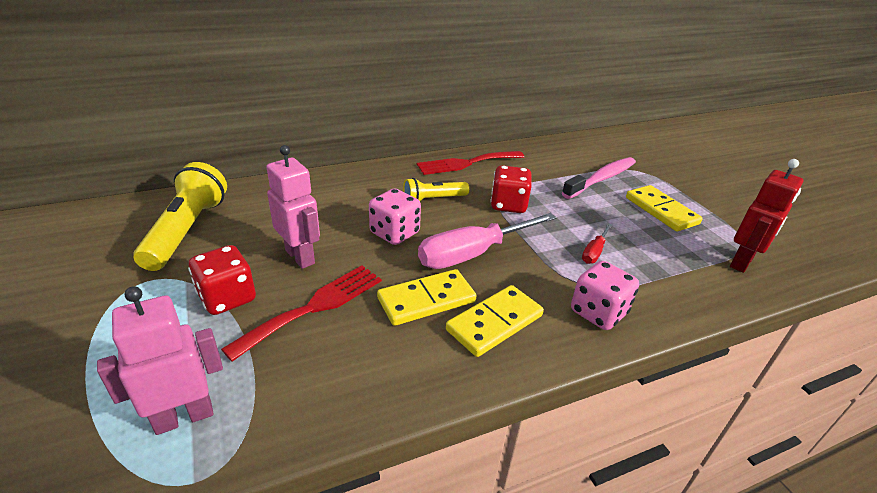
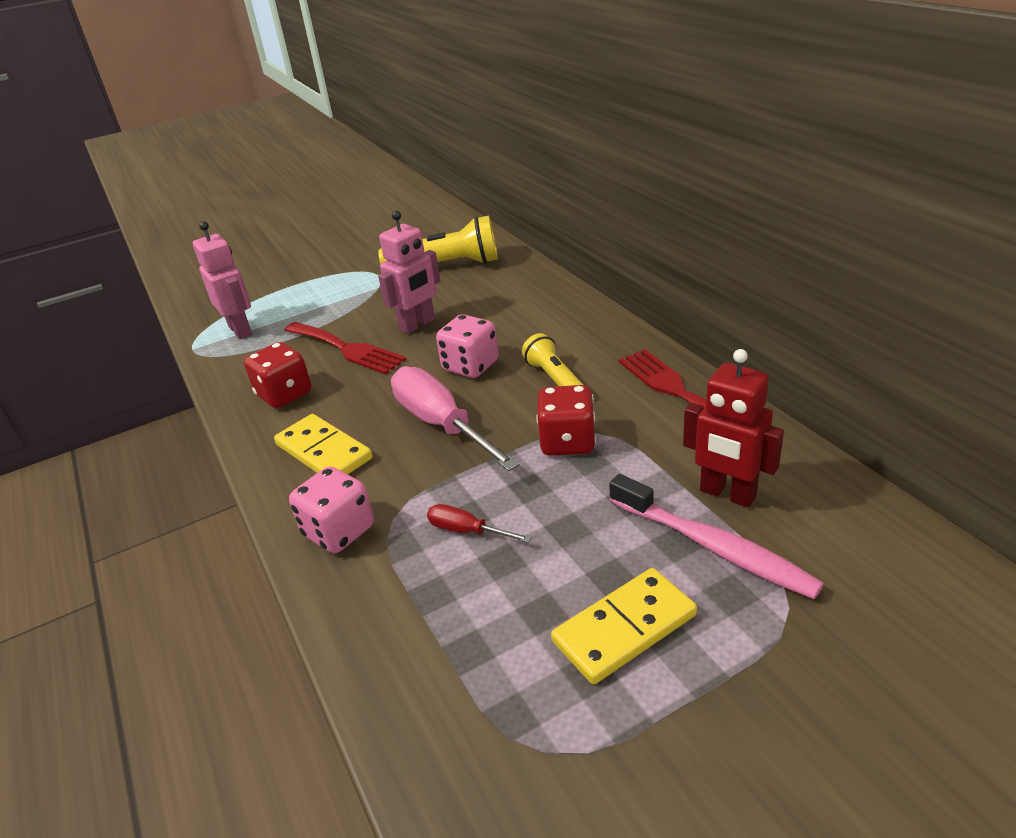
camera: 90 degrees right, 0 degrees up
(227, 298) = (357, 309): red dice -> red dice (284, 394)
(426, 300) = (357, 405): yellow domino -> none
(742, 262) = (474, 731): red robot -> red robot (727, 494)

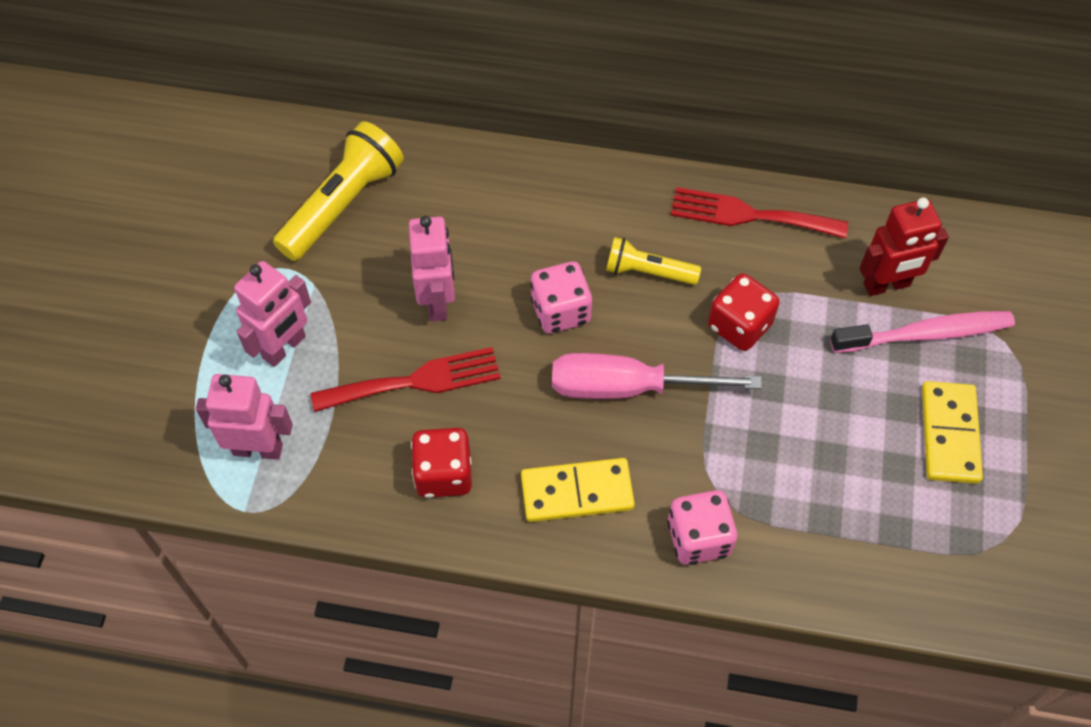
camera: 55 degrees left, 25 degrees up
(322, 302) = (284, 347): none -> pink robot
(467, 531) = (779, 456): red screwdriver -> none

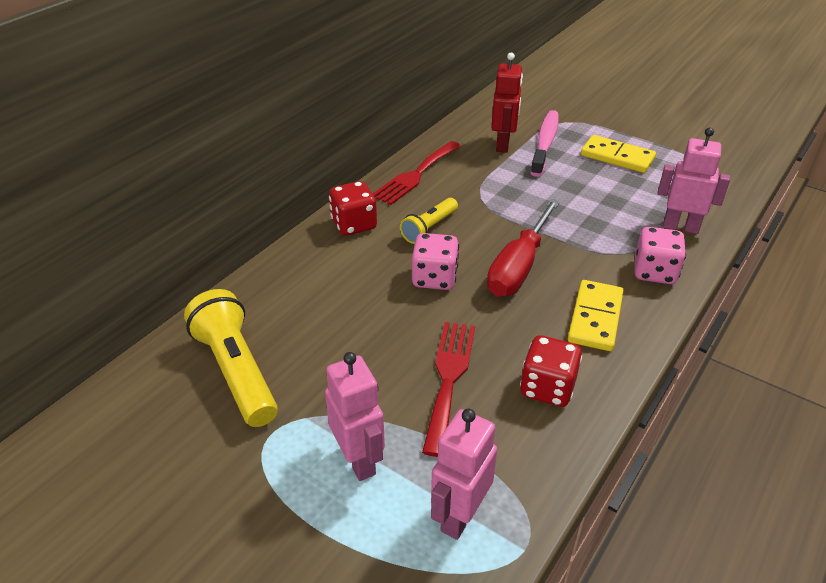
camera: 65 degrees left, 20 degrees down
(438, 301) = (380, 341): pink robot -> pink robot (680, 227)
(627, 388) = (519, 267): pink screwdriver -> red screwdriver
(739, 325) = (498, 205): red dice -> red dice (354, 224)

